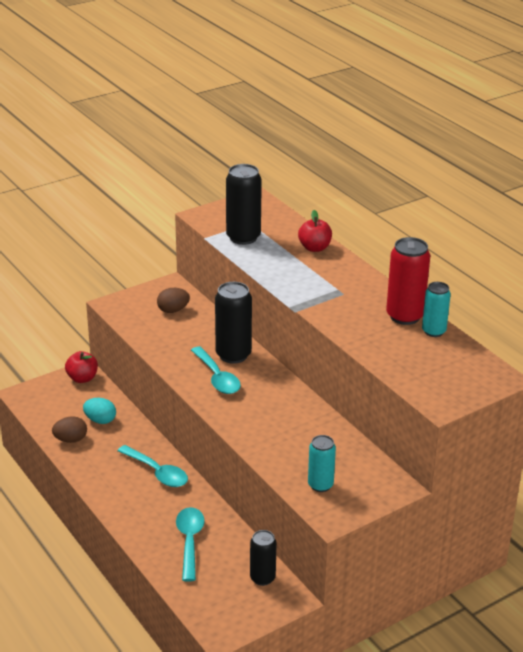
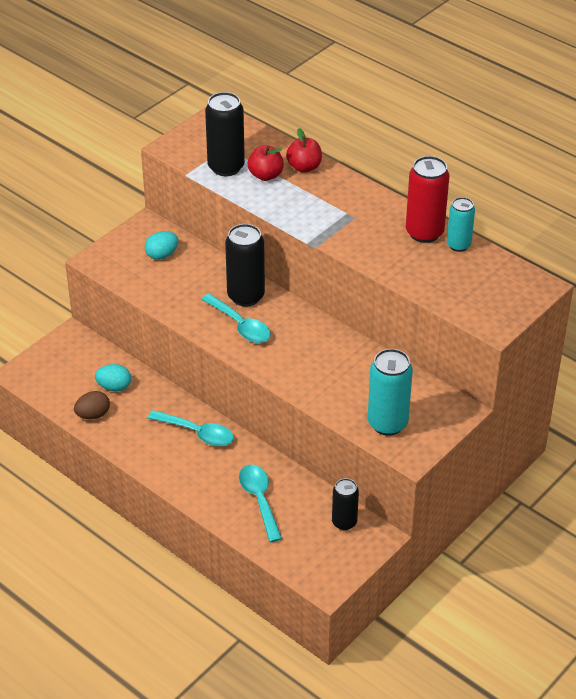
camera: 15 degrees left, 10 degrees up
(82, 378) = (74, 342): red apple -> red apple (265, 175)
(173, 310) = (162, 255): brown egg -> turquoise egg
(320, 485) = (387, 423): turquoise can -> turquoise can, size x1.59

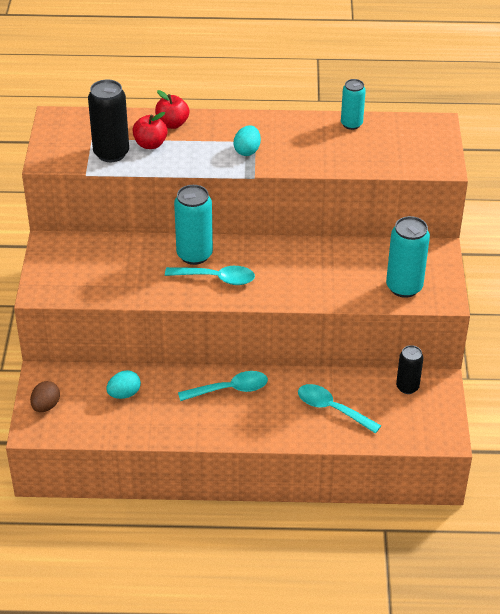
camera: 40 degrees left, 0 degrees up
(93, 415) = (132, 425): brown egg -> brown egg (46, 406)
(162, 255) = (90, 259): turquoise egg -> turquoise egg (247, 151)
(246, 296) = (194, 255): black can -> turquoise can
(424, 233) = (318, 127): red can -> none

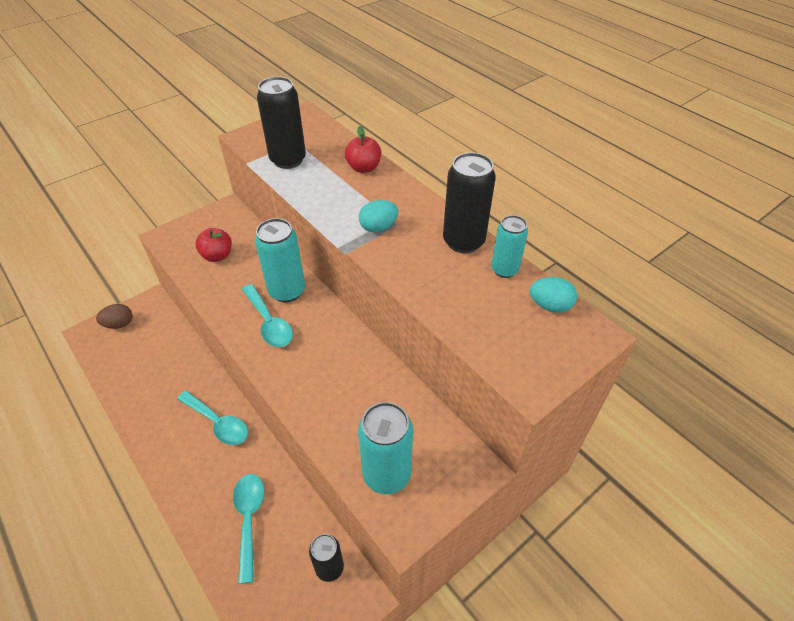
camera: 50 degrees right, 5 degrees up
(124, 394) = (163, 359): turquoise egg -> turquoise egg (550, 306)
(150, 144) = (323, 172): red apple -> red apple (217, 256)
(307, 125) = (463, 241): none -> black can

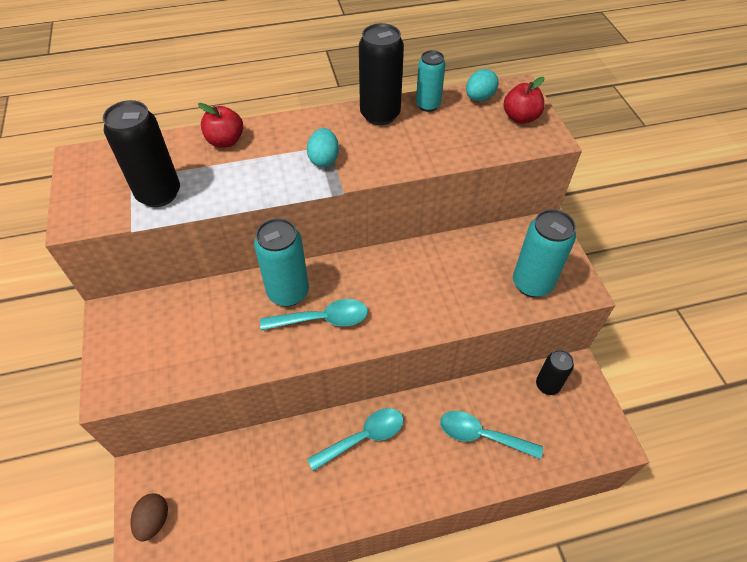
camera: 65 degrees left, 5 degrees up
(217, 256) = (187, 342): red apple -> red apple (520, 117)

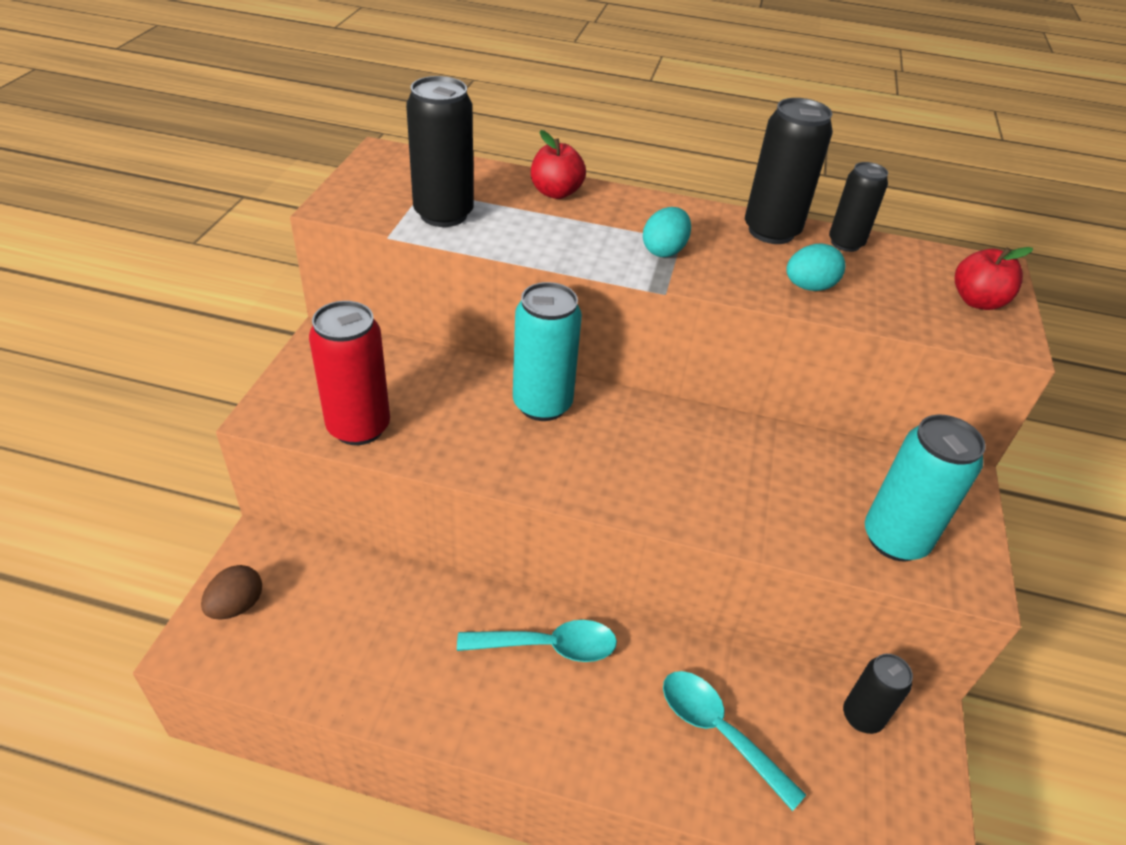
camera: 25 degrees right, 10 degrees down
(178, 369) = (358, 427): none -> red can
(323, 319) = (566, 452): turquoise spoon -> none
(428, 105) = (845, 243): turquoise can -> black can
(479, 98) = (927, 260): turquoise egg -> turquoise egg (809, 287)

